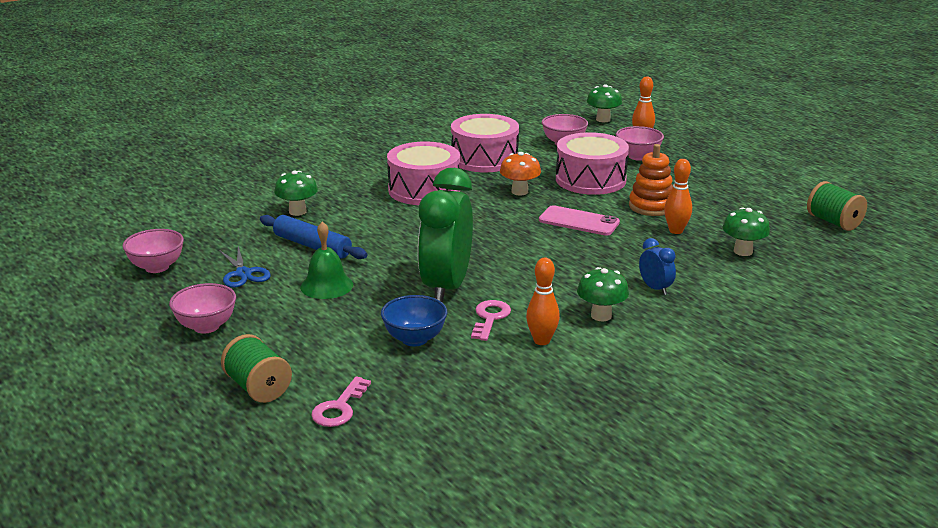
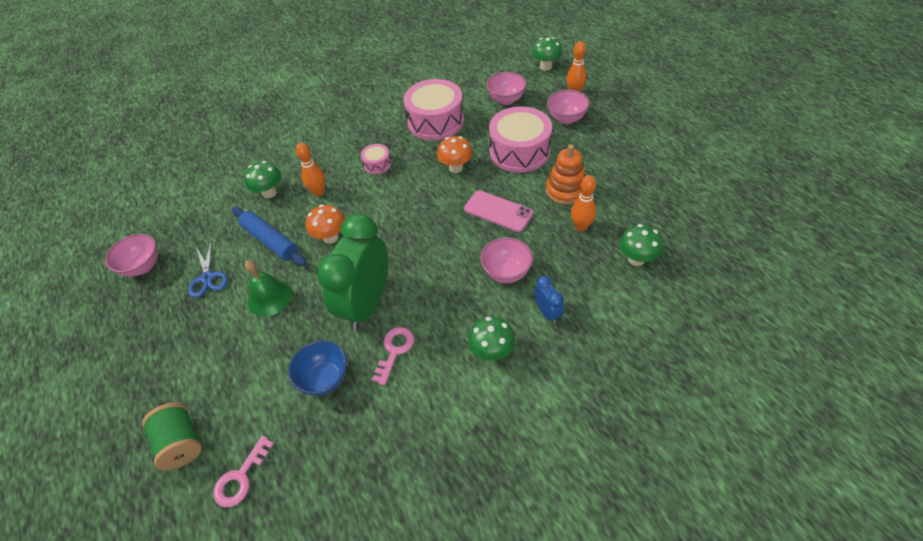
camera: 10 degrees right, 25 degrees up
(206, 326) = (161, 351): pink bowl -> pink bowl (506, 272)
(386, 242) = (331, 237): none -> orange mushroom
(424, 190) = (377, 164): pink drum -> pink drum, size x0.47
(542, 341) = (432, 387): orange bowling pin -> orange bowling pin (319, 192)
(834, 222) = (727, 217): green spool -> none

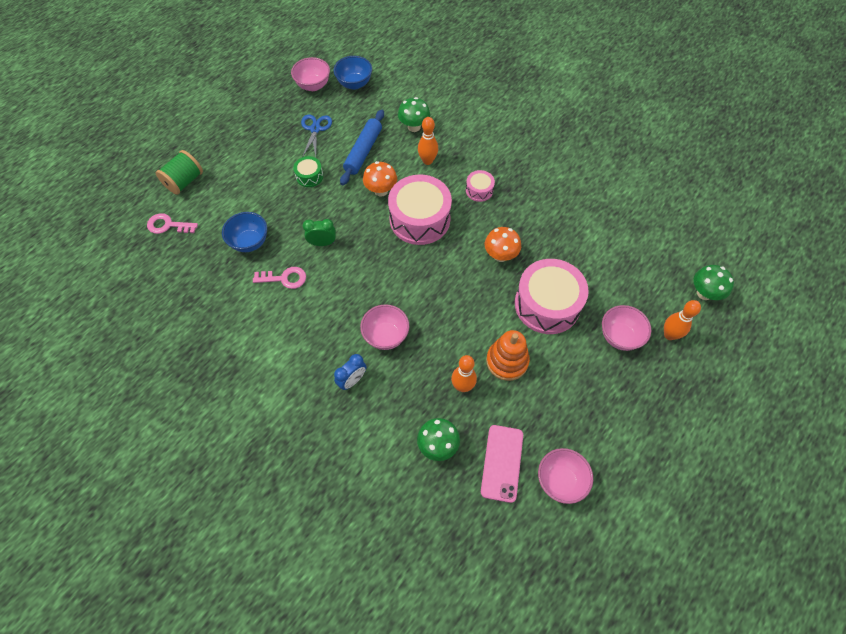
camera: 65 degrees right, 10 degrees up
(173, 228) = (354, 84): none -> blue bowl
(207, 278) = (315, 129): blue scissors -> blue scissors turned 135 degrees clockwise
(269, 297) = (309, 176): green bell -> green drum
(367, 303) = (322, 243): green clock -> green clock, size x0.43
(435, 121) = (559, 216): pink drum -> pink drum (420, 219)
(491, 351) = (301, 347): green mushroom -> none
(498, 211) = (456, 308): pink phone -> pink phone (502, 463)
(506, 100) = (624, 269): pink bowl -> pink bowl (560, 481)

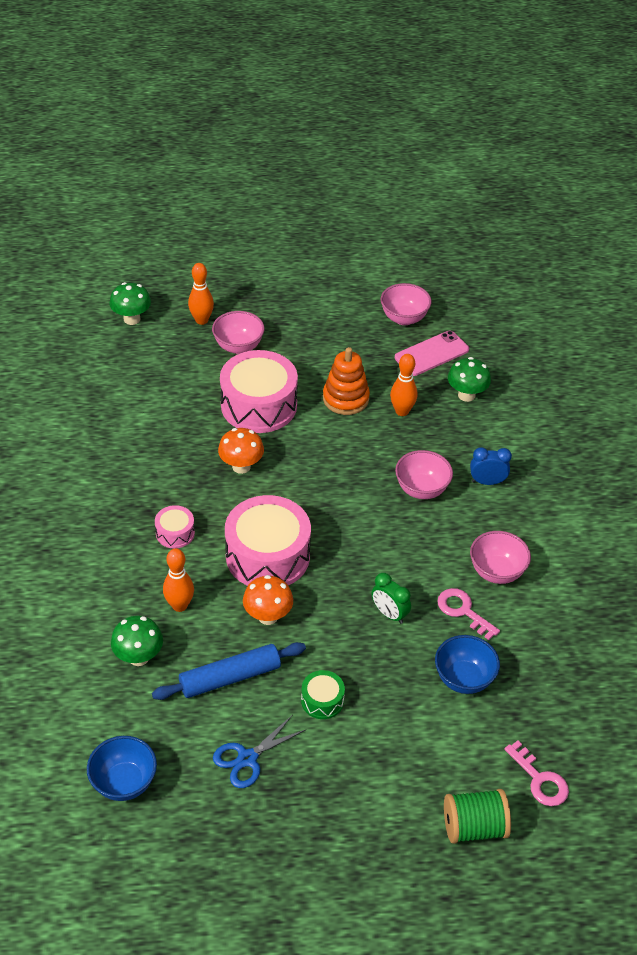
camera: 135 degrees left, 15 degrees down
(313, 85) = (175, 830): pink bowl -> pink bowl (496, 572)

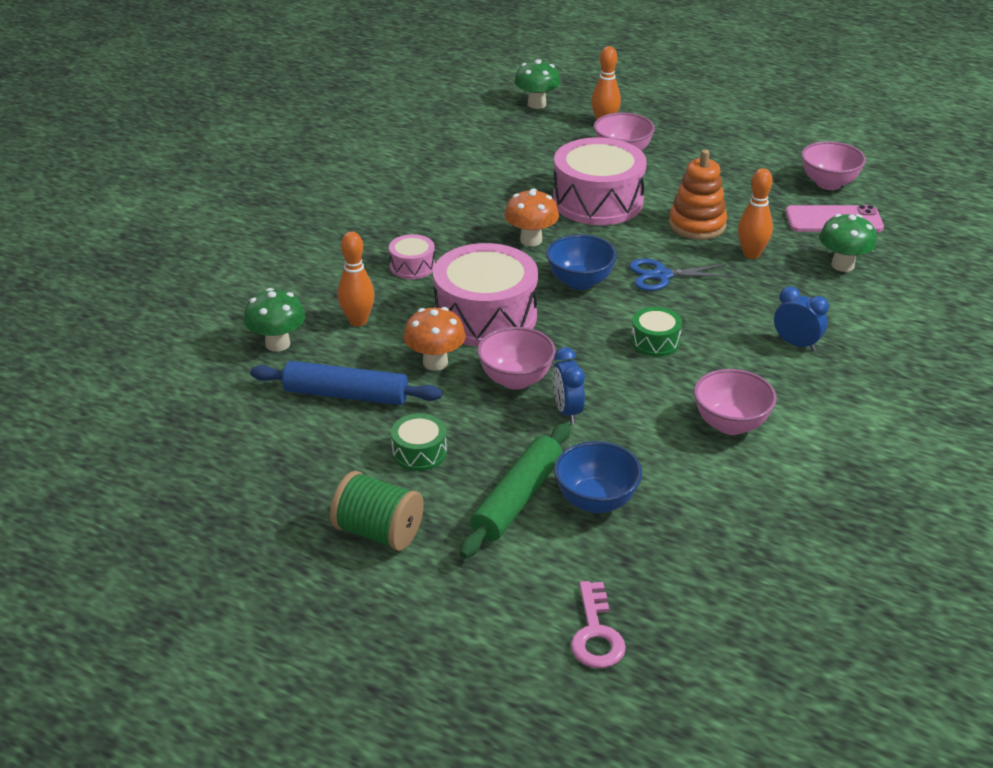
camera: 35 degrees right, 10 degrees down
(124, 782) = (160, 432): blue bowl -> blue bowl (580, 282)
(247, 758) = (293, 466): blue scissors -> blue scissors (662, 275)
(389, 614) = (567, 411): green clock -> blue clock
(399, 523) = (655, 341): none -> green drum
(415, 704) = (517, 499): none -> green rolling pin
(421, 489) = (710, 323): pink bowl -> pink bowl (516, 380)
(463, 611) = (655, 442): pink key -> none
(474, 827) = (471, 639): green spool -> green spool (378, 532)

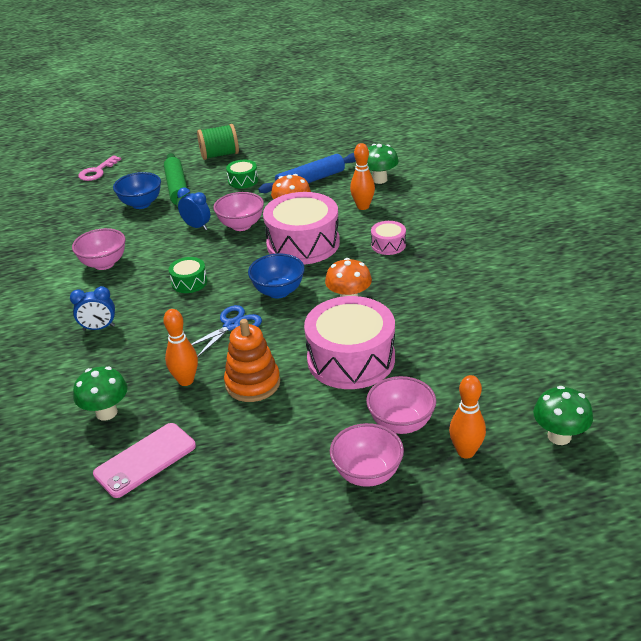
camera: 140 degrees right, 0 degrees up
(596, 634) = (97, 172): pink key -> pink key turned 105 degrees counterclockwise
(828, 183) = (182, 509): pink bowl -> pink bowl (367, 474)

